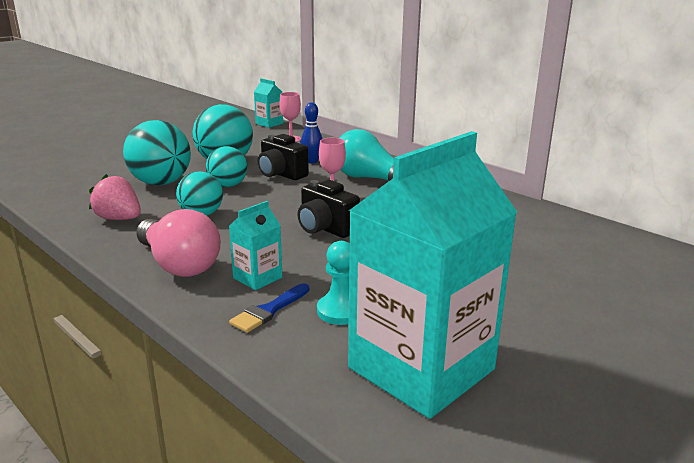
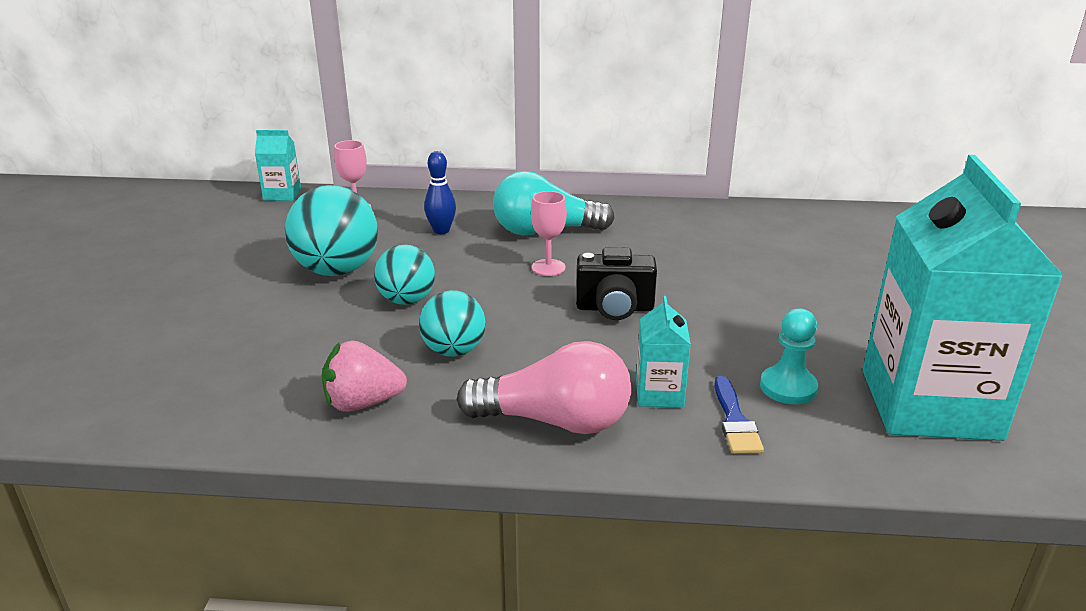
camera: 40 degrees left, 5 degrees up
(161, 183) = (311, 331): turquoise ball -> none
(281, 174) = (440, 261): black camera -> none

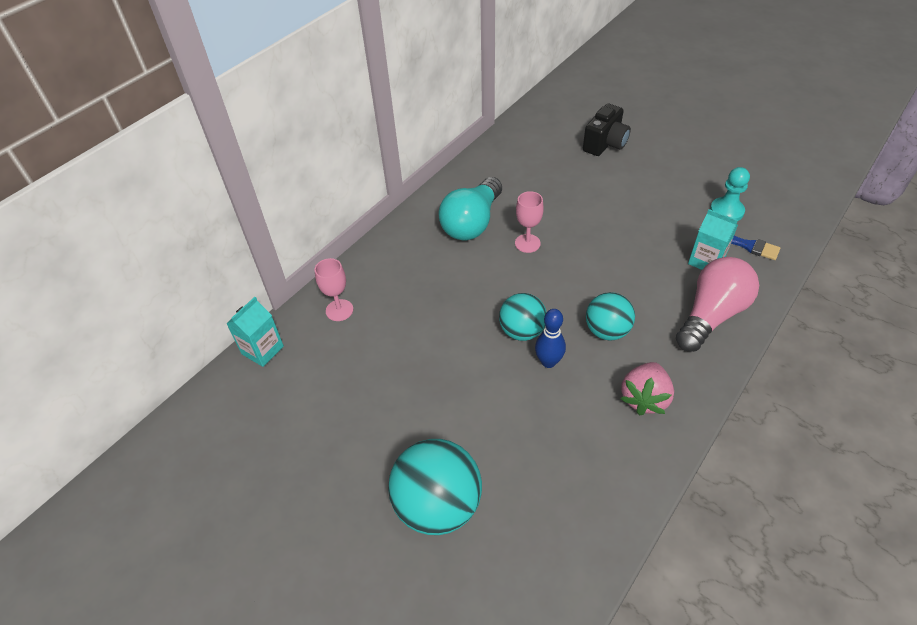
camera: 55 degrees left, 20 degrees up
(337, 270) = (444, 356): turquoise ball -> turquoise ball (438, 505)
(441, 231) = (425, 275): blue bowling pin -> blue bowling pin (548, 362)
(614, 308) = (602, 237): black camera -> black camera (605, 144)
(929, 404) = (765, 173): turquoise carton -> none

